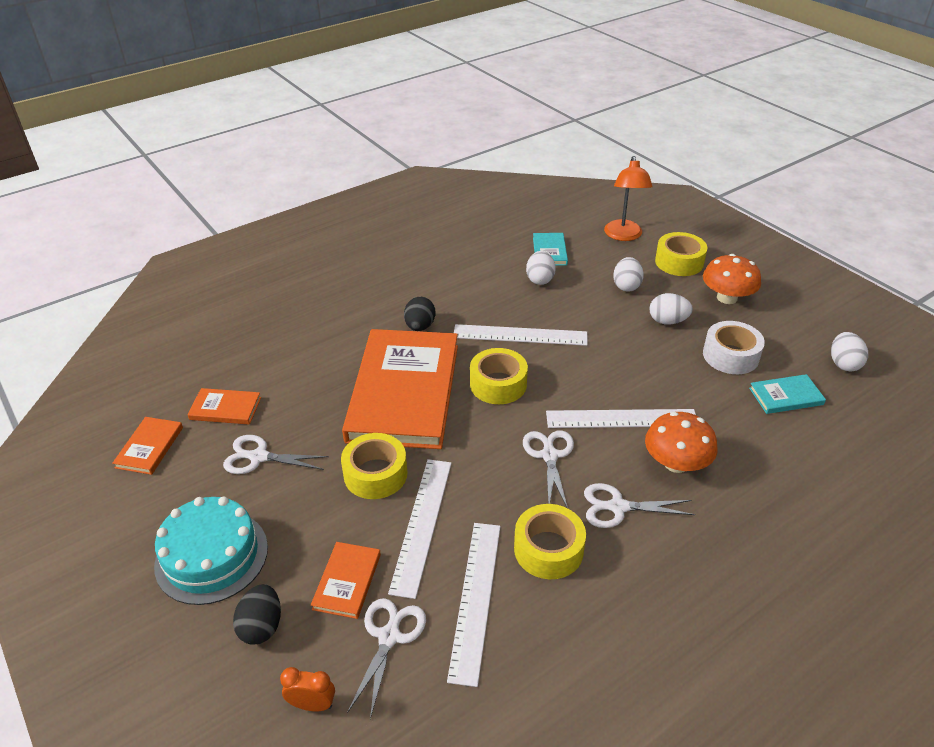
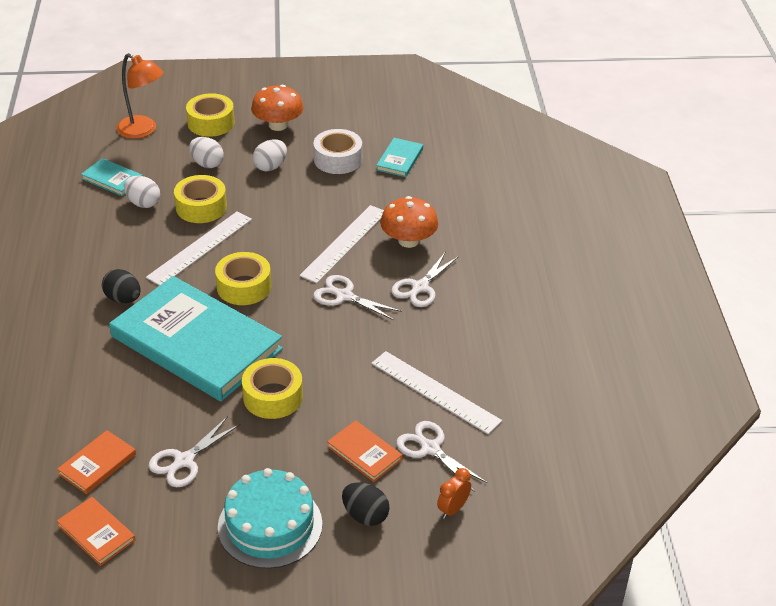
camera: 60 degrees left, 0 degrees up
(404, 392) = (196, 343): orange book -> turquoise book
(422, 524) = (347, 391): white ruler -> none
(548, 549) = (425, 338): yellow tape -> yellow tape (201, 207)
(843, 364) = (397, 118): white egg -> none

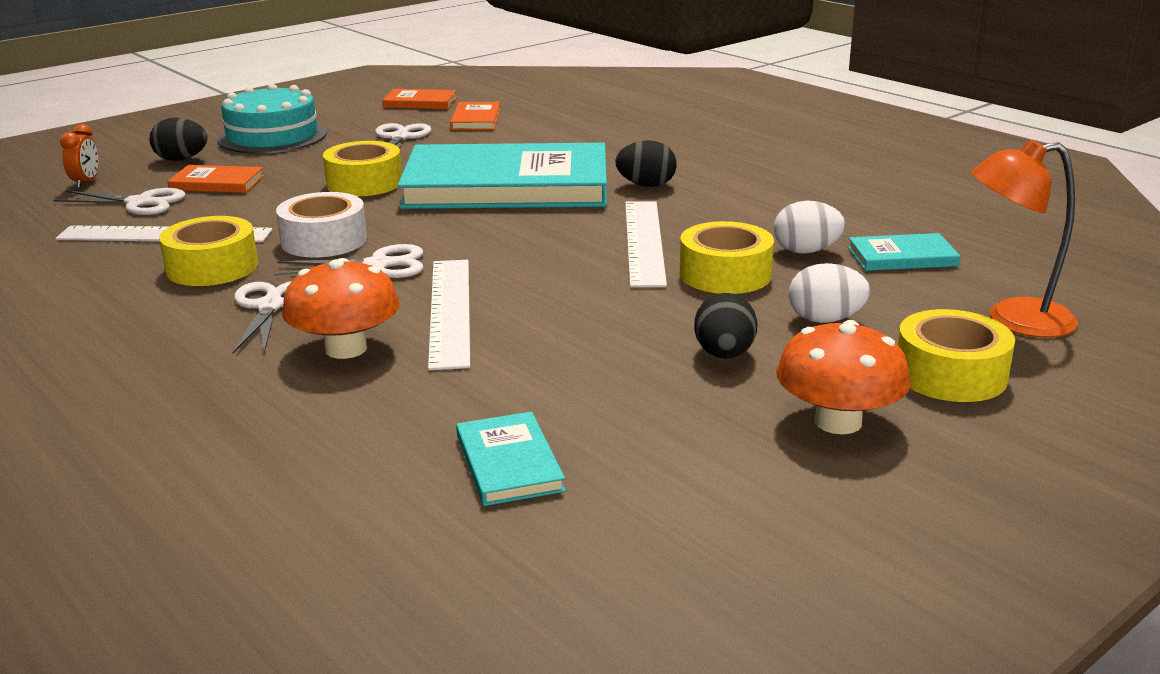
camera: 145 degrees right, 15 degrees down
(244, 287) = (526, 232): yellow tape -> yellow tape (212, 267)
(270, 167) = (724, 355): white egg -> black egg
(338, 159) = (630, 412): white tape -> white tape (324, 240)

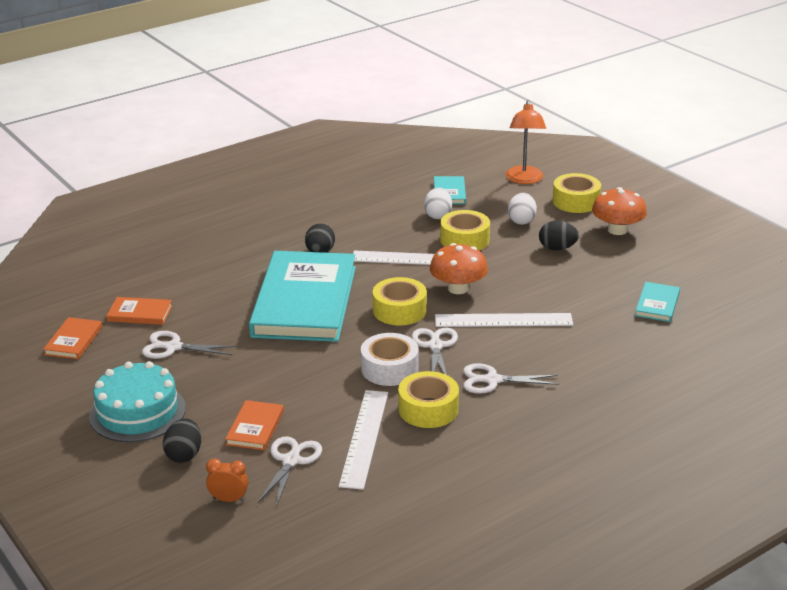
camera: 85 degrees left, 5 degrees up
(346, 349) = (548, 351): orange mushroom -> orange mushroom (458, 288)
(364, 183) = (278, 358): yellow tape -> yellow tape (399, 310)
(508, 463) = (657, 304): turquoise book -> turquoise book turned 60 degrees counterclockwise

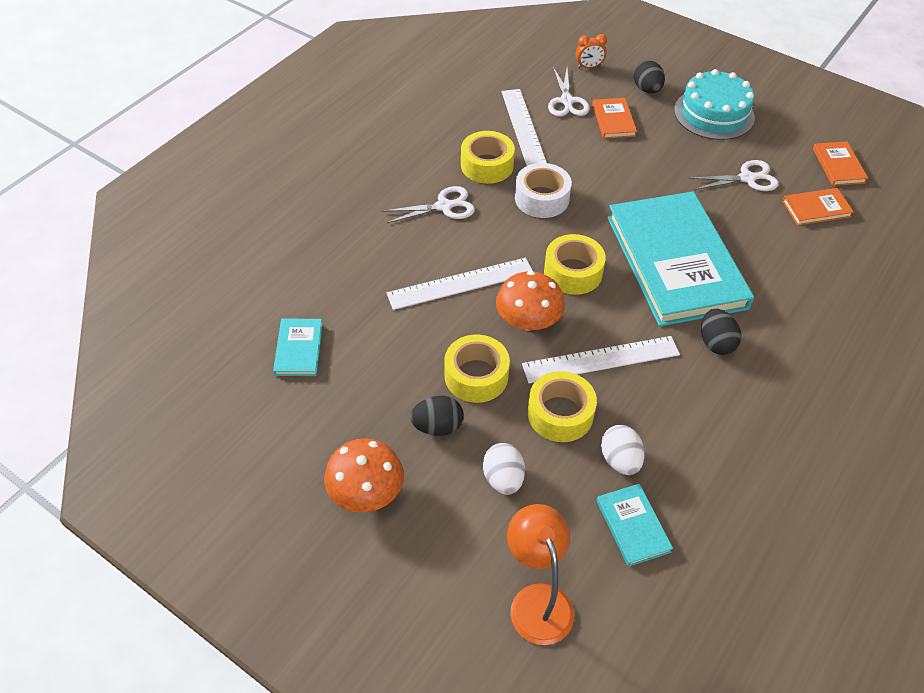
camera: 160 degrees right, 20 degrees up
(435, 346) = (513, 234): white scissors -> none
(576, 201) = (440, 555): yellow tape -> yellow tape (476, 376)

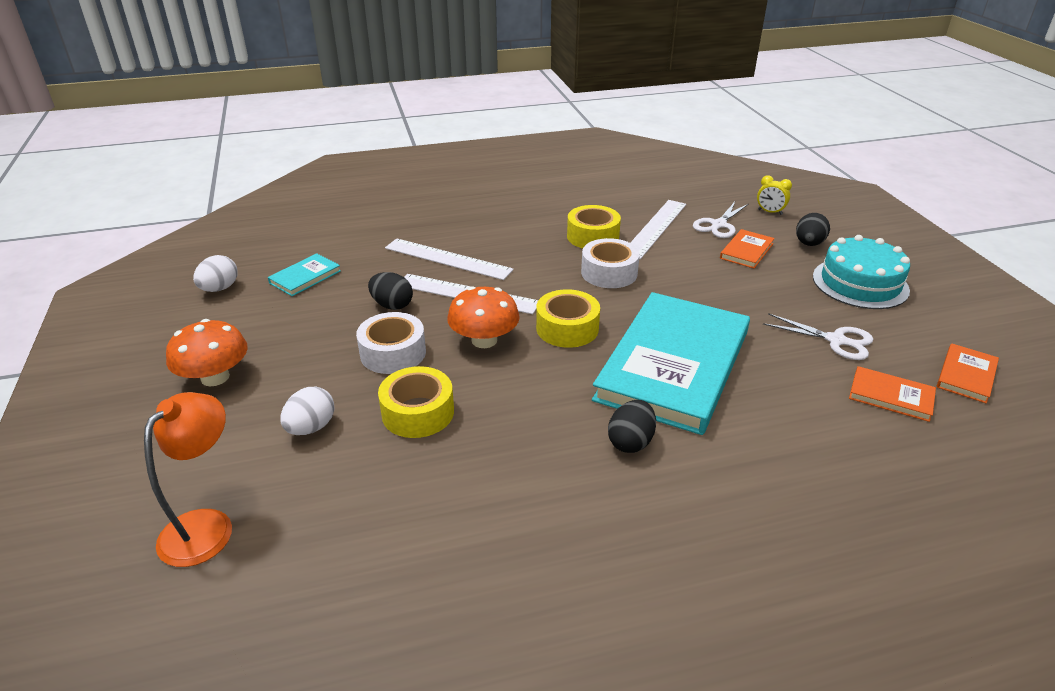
camera: 40 degrees right, 15 degrees down
(437, 427) = (319, 367): black egg -> black egg (392, 305)
(444, 206) = (523, 246): white scissors -> none
(476, 376) = (393, 353): yellow tape -> white tape
(588, 67) = (770, 212): orange clock -> yellow clock
(601, 359) = (506, 396): white ruler -> white ruler (447, 259)
(620, 460) = (417, 474): white egg -> white egg (219, 289)
(632, 526) = (355, 528): turquoise book -> none

